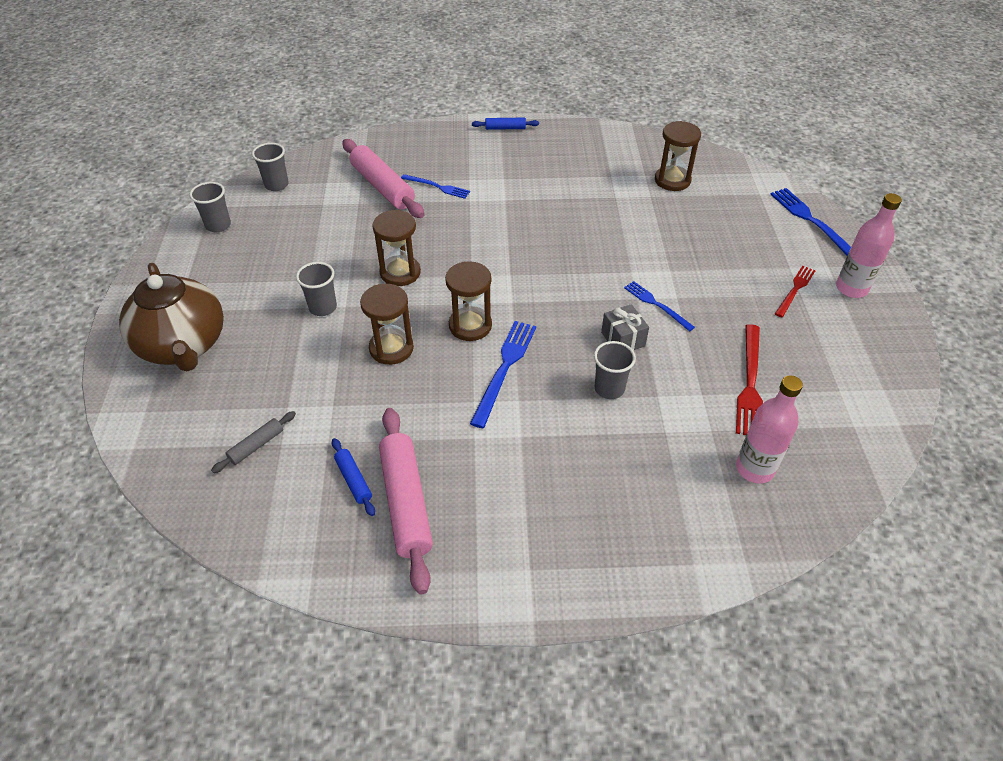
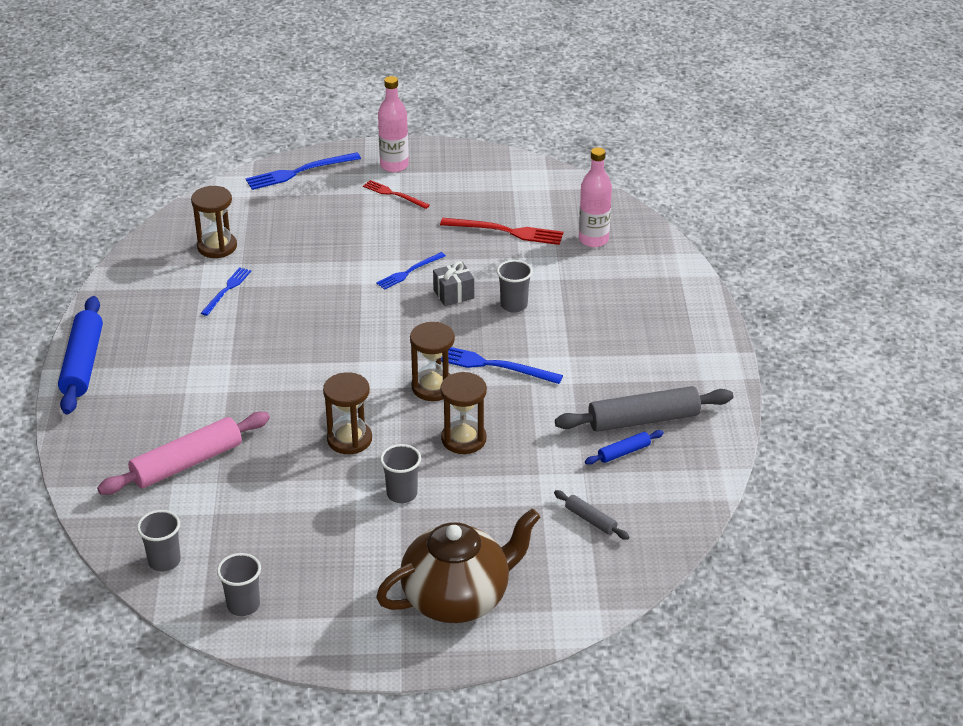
camera: 90 degrees left, 10 degrees down
(405, 502) = (643, 420): pink rolling pin -> grey rolling pin
(437, 187) = (196, 417): blue fork -> blue fork (227, 290)
(505, 128) = (82, 364): blue rolling pin -> blue rolling pin, size x2.05

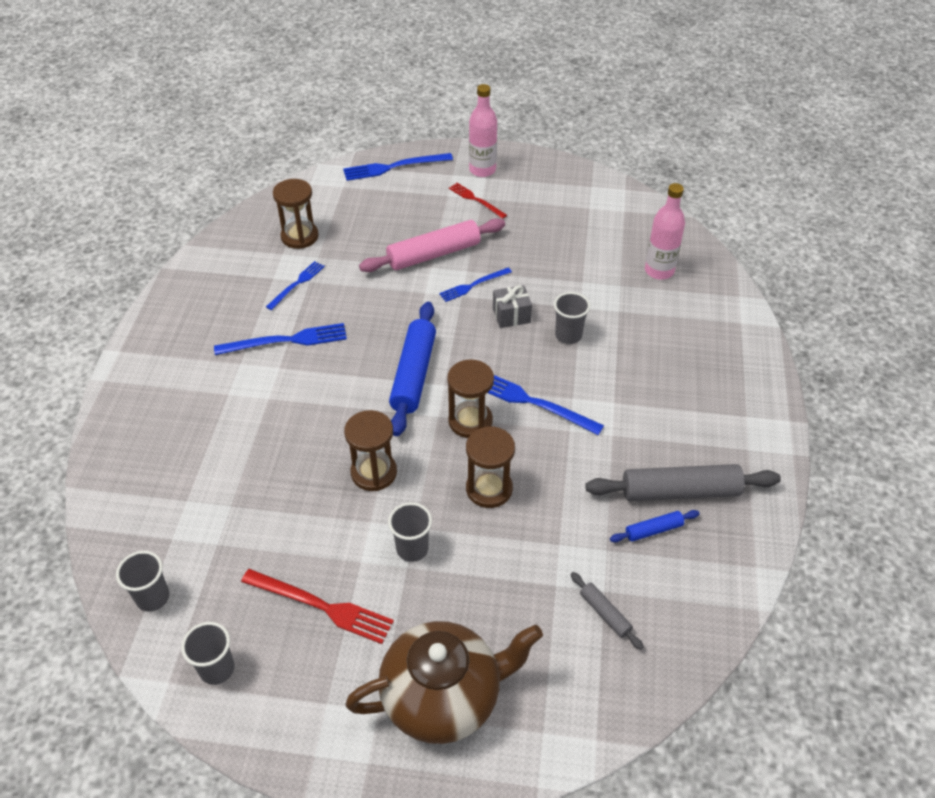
camera: 10 degrees right, 10 degrees up
(82, 364) = (141, 348): blue rolling pin -> blue rolling pin (413, 374)
(187, 463) = (208, 478): pink rolling pin -> pink rolling pin (434, 254)
(230, 340) = (286, 340): none -> blue fork
(506, 231) = (575, 252): red fork -> red fork (321, 606)

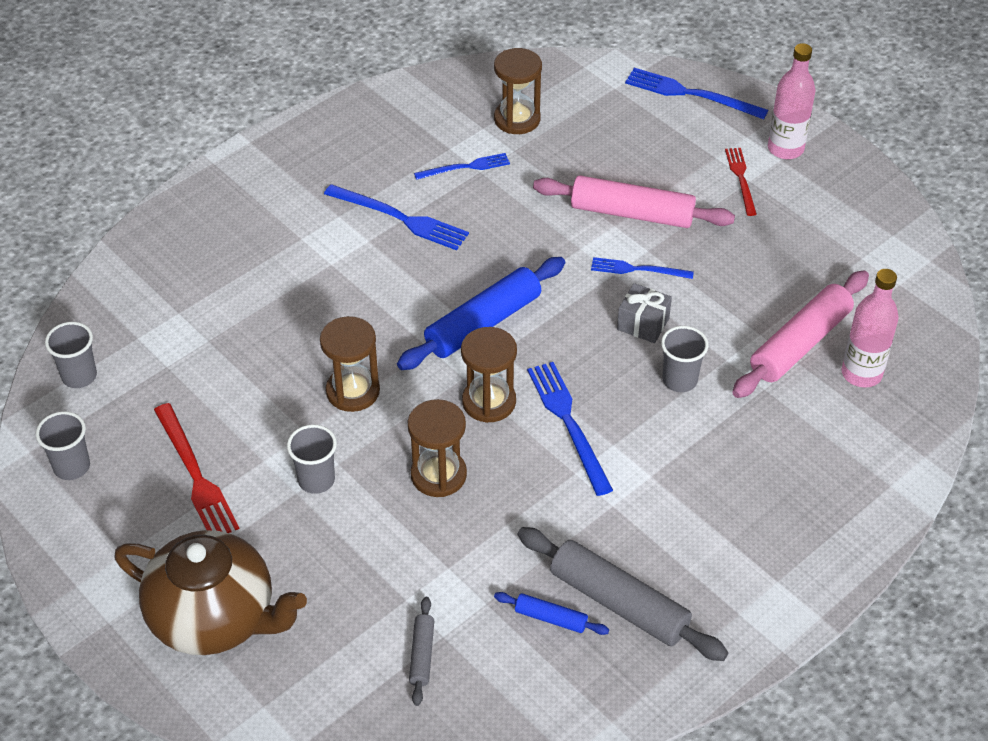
camera: 40 degrees right, 0 degrees up
(610, 274) = (800, 344): none -> pink rolling pin

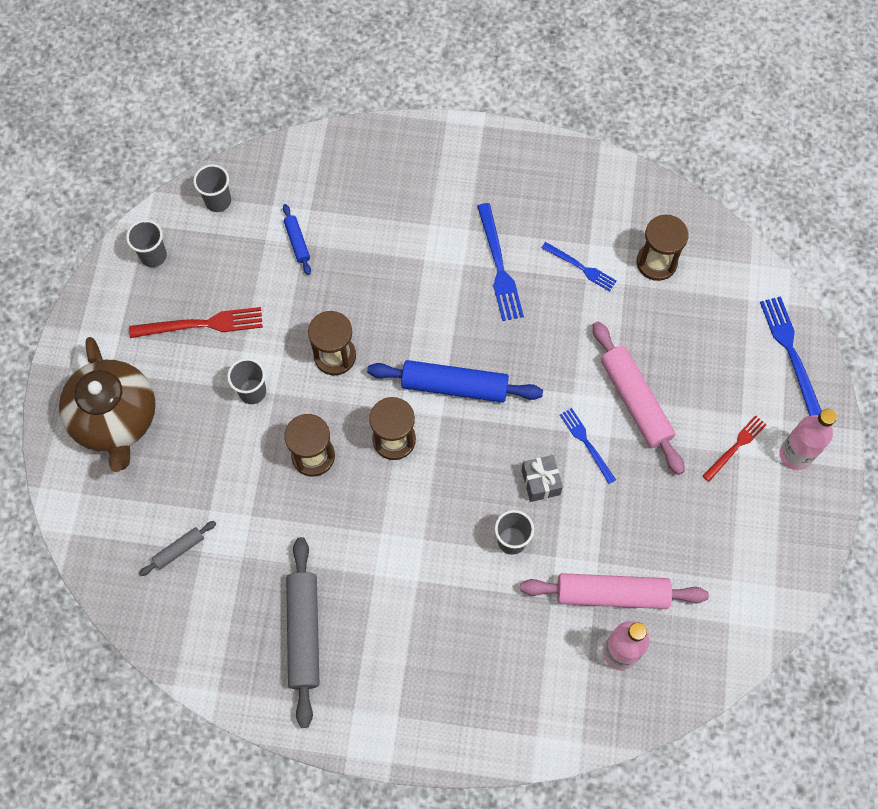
camera: 50 degrees right, 20 degrees up
(195, 475) = (202, 324): red fork -> red fork turned 120 degrees counterclockwise
(550, 618) = (261, 602): blue rolling pin -> blue rolling pin (297, 242)
(568, 423) = (417, 499): blue fork -> none

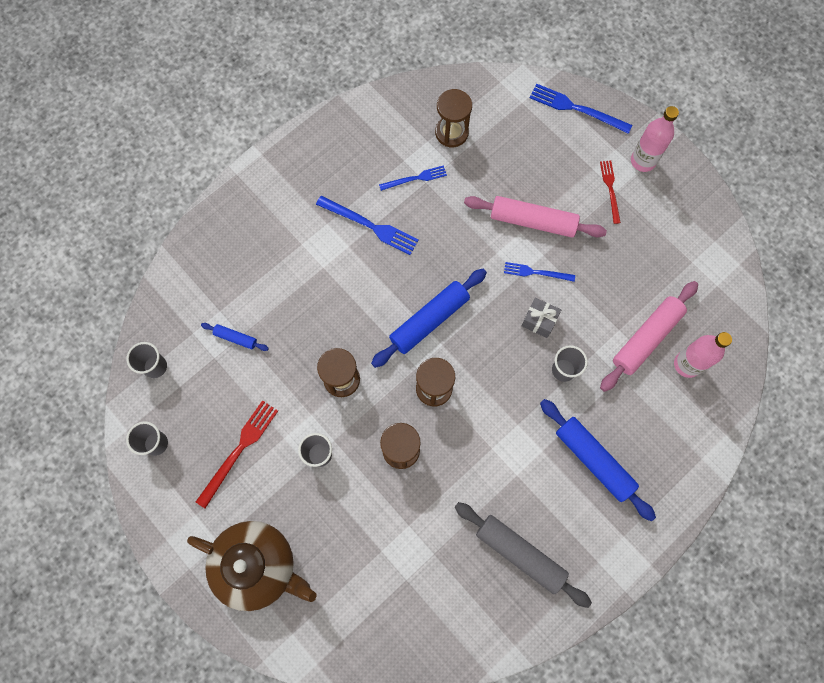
camera: 50 degrees left, 5 degrees up
(179, 549) = (392, 594): grey rolling pin -> none
(447, 634) = (593, 460): none -> blue rolling pin

